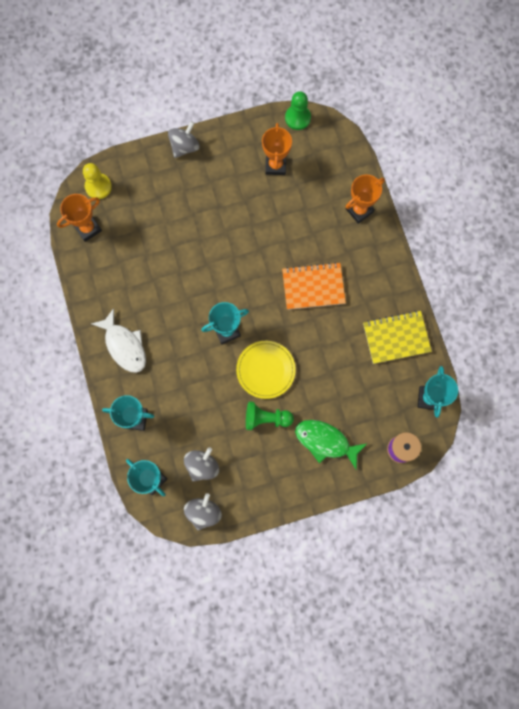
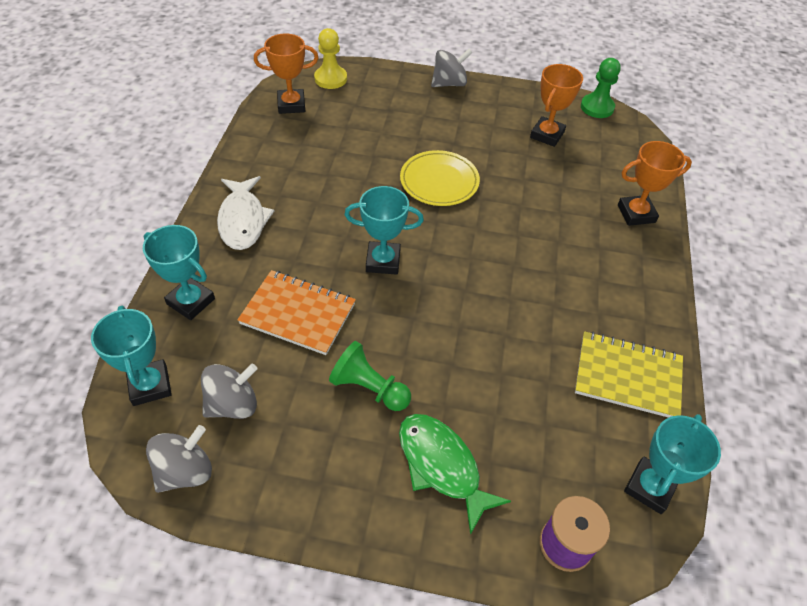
camera: 25 degrees right, 25 degrees down
(265, 370) = (407, 328): yellow plate -> yellow plate (439, 181)
(313, 287) = (530, 264): orange notebook -> orange notebook (298, 314)

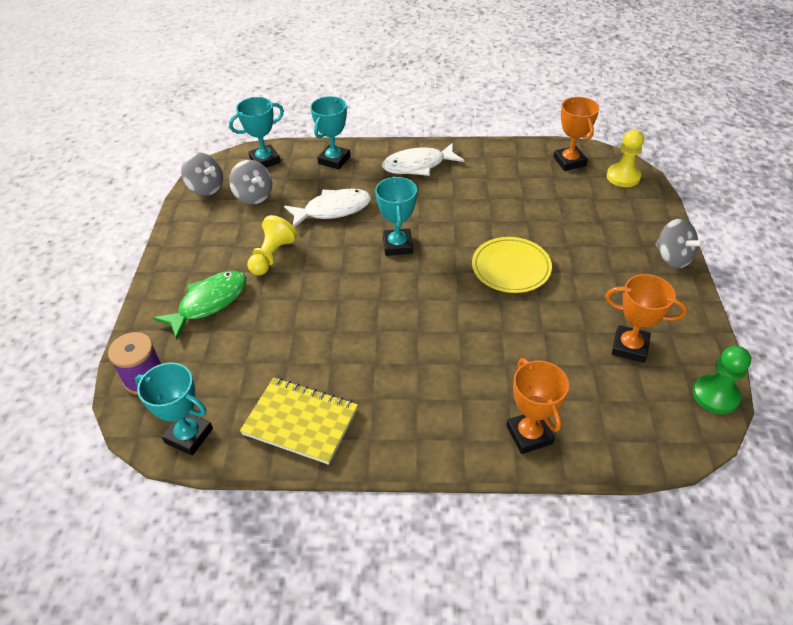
camera: 85 degrees right, 5 degrees down
(298, 314) = (333, 210): orange notebook -> white fish
(369, 388) = (272, 256): green pawn -> yellow pawn
(627, 376) = (300, 421): yellow notebook -> yellow notebook turned 75 degrees counterclockwise

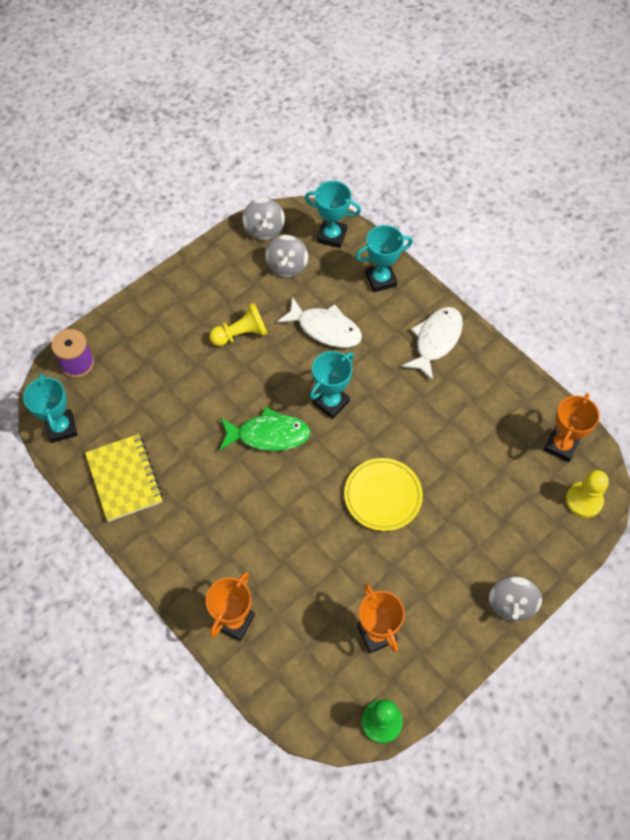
camera: 45 degrees right, 15 degrees up
(209, 302) = (165, 338): green fish -> green fish (268, 435)
(418, 165) = (436, 340): white fish -> white fish turned 90 degrees clockwise

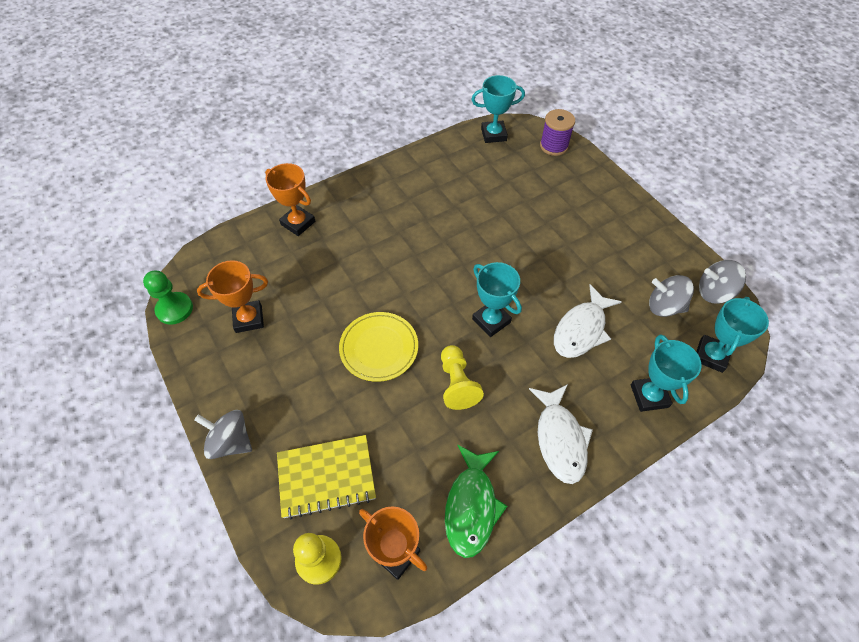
camera: 100 degrees right, 5 degrees down
(124, 478) = (440, 167): yellow notebook -> yellow notebook (326, 477)
(241, 334) = (578, 258): yellow pawn -> yellow pawn (457, 383)
(268, 435) = (463, 266): green fish -> green fish (471, 506)
(436, 340) = (560, 439): white fish -> white fish turned 45 degrees clockwise

